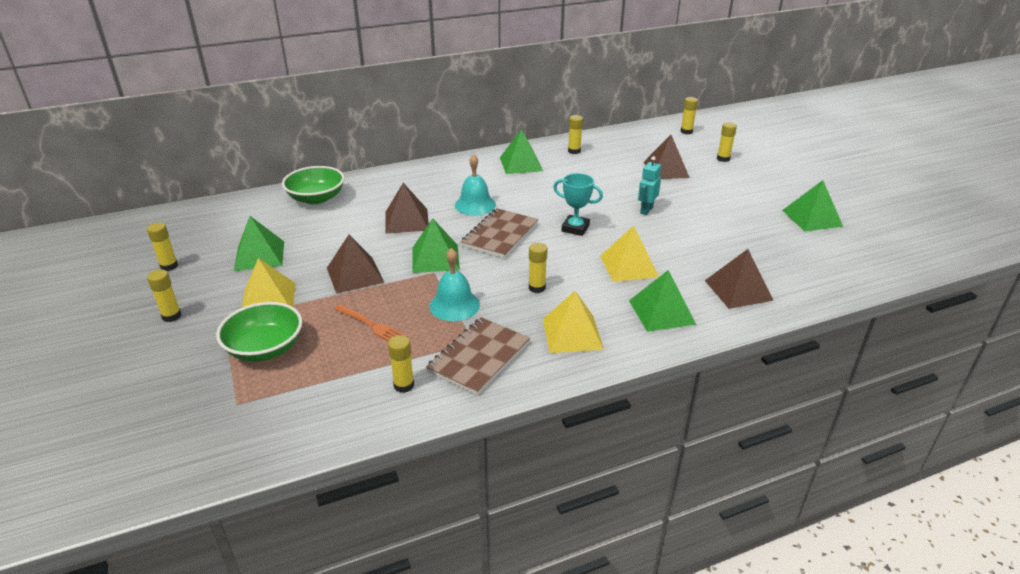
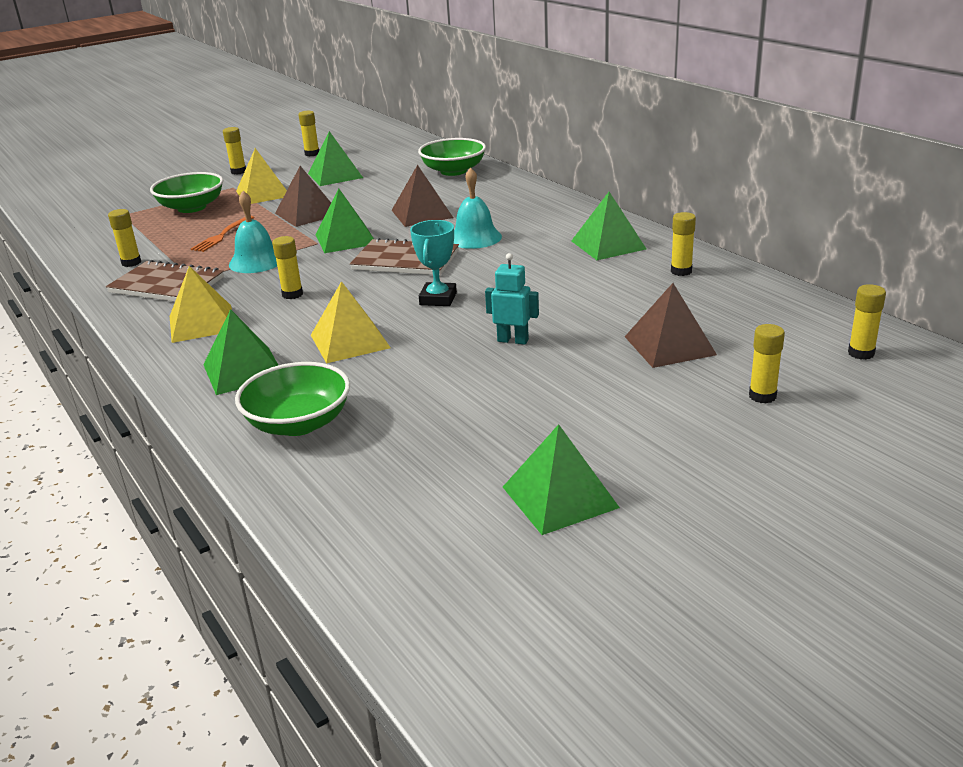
camera: 80 degrees right, 5 degrees down
(738, 290) = (298, 423): brown pyramid -> green bowl

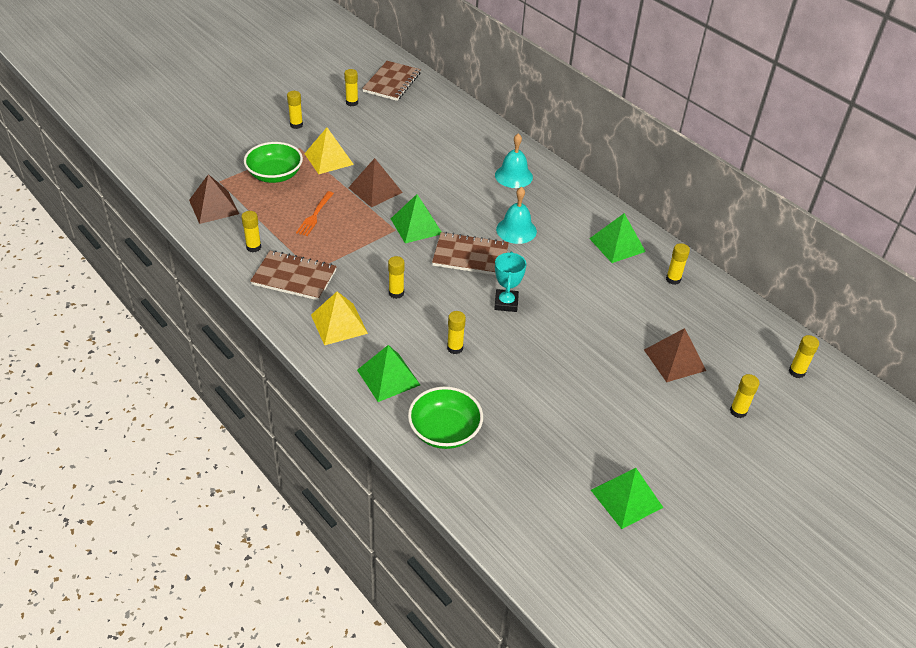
camera: 10 degrees left, 15 degrees up
(256, 261) = (354, 251): turquoise bell -> turquoise bell (513, 176)
(335, 175) = (382, 137): green pyramid -> none
(350, 341) = (455, 348): yellow pyramid -> yellow glue stick
(365, 138) = (391, 82): none -> brown notebook
(421, 214) = (467, 196): brown pyramid -> brown pyramid (213, 207)
(453, 171) = (479, 138): green bowl -> none
(513, 340) = (569, 351): turquoise robot -> none

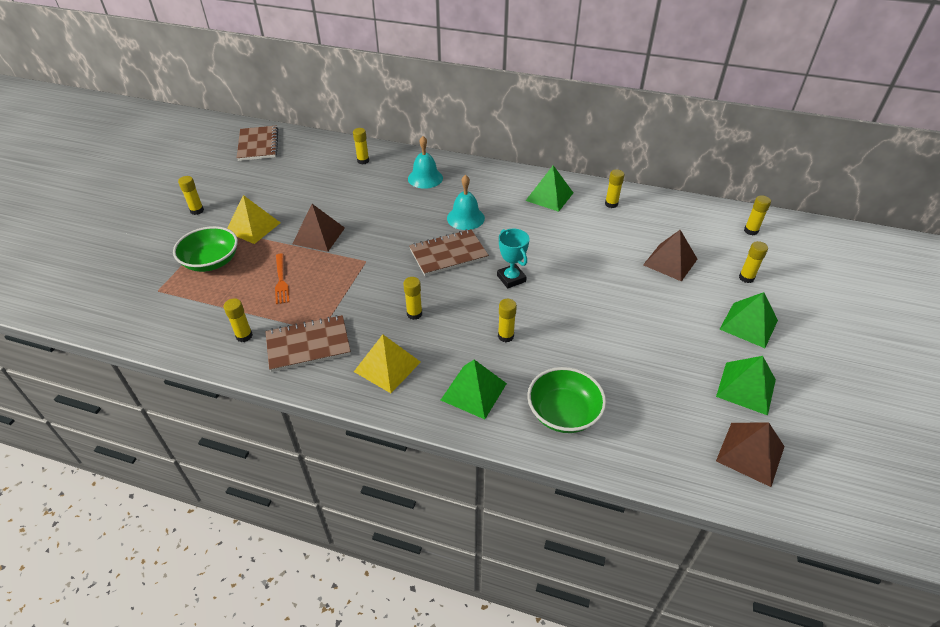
camera: 30 degrees left, 0 degrees up
(213, 207) = (170, 317): brown pyramid -> brown pyramid (750, 453)
(352, 103) = (235, 173): yellow glue stick -> yellow glue stick (363, 161)
(416, 226) = (381, 250): green pyramid -> green pyramid (748, 324)

